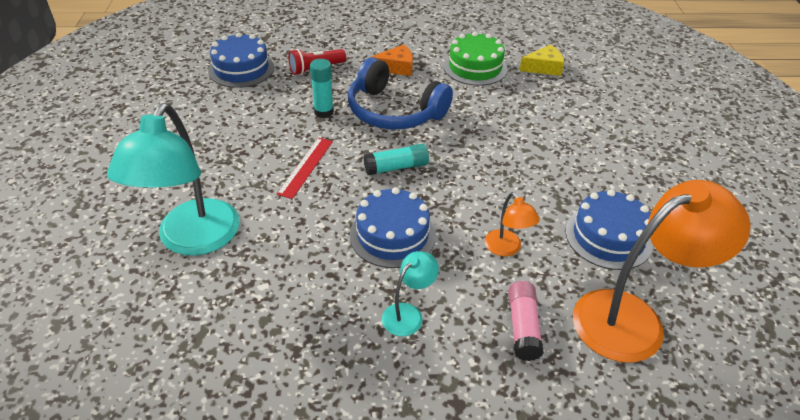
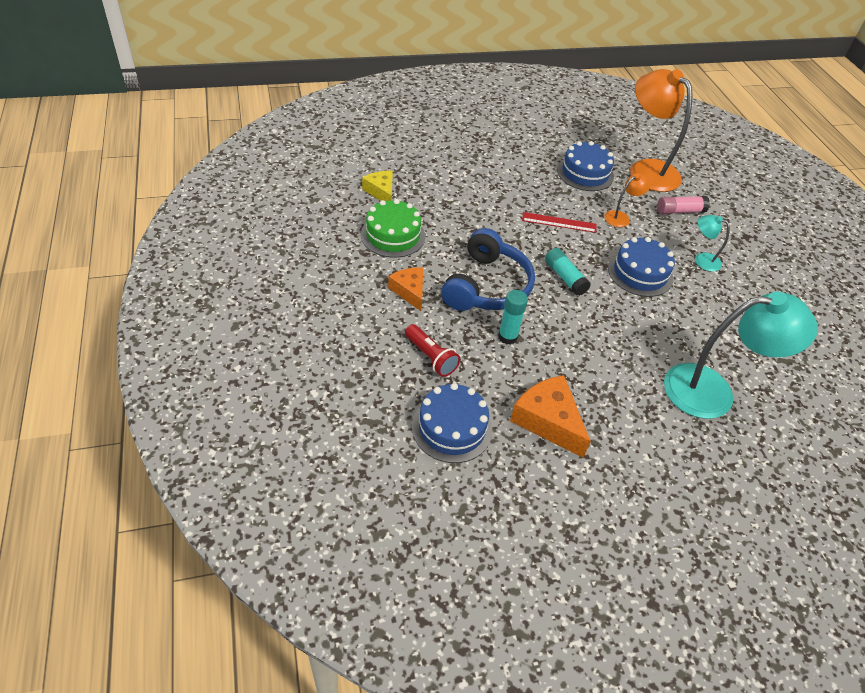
camera: 105 degrees left, 5 degrees up
(221, 116) = (548, 421): none -> orange cheese
(306, 167) = (592, 335): red ruler -> red ruler (559, 222)

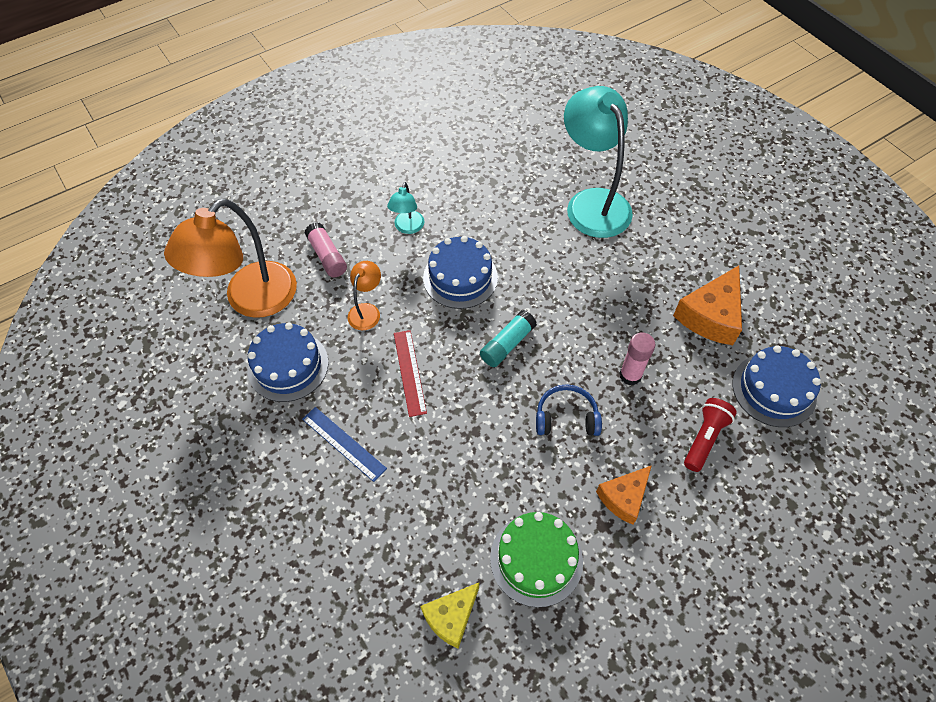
camera: 105 degrees left, 10 degrees up
(487, 286) = (566, 417): blue headphones -> blue headphones, size x0.55
(507, 337) = (630, 375): turquoise glue stick -> pink glue stick
(516, 181) = (343, 443): none -> blue ruler
(621, 217) = (367, 311): orange lamp -> orange lamp turned 75 degrees clockwise

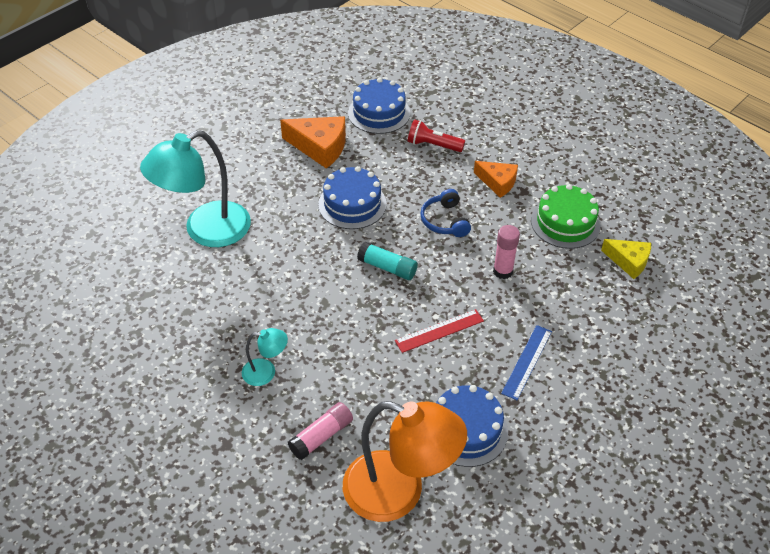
camera: 105 degrees left, 10 degrees down
(367, 311) = (382, 381): orange lamp -> none
(460, 277) = (321, 314): blue cake -> blue cake (352, 204)
(630, 375) = (393, 188): pink glue stick -> pink glue stick (503, 271)

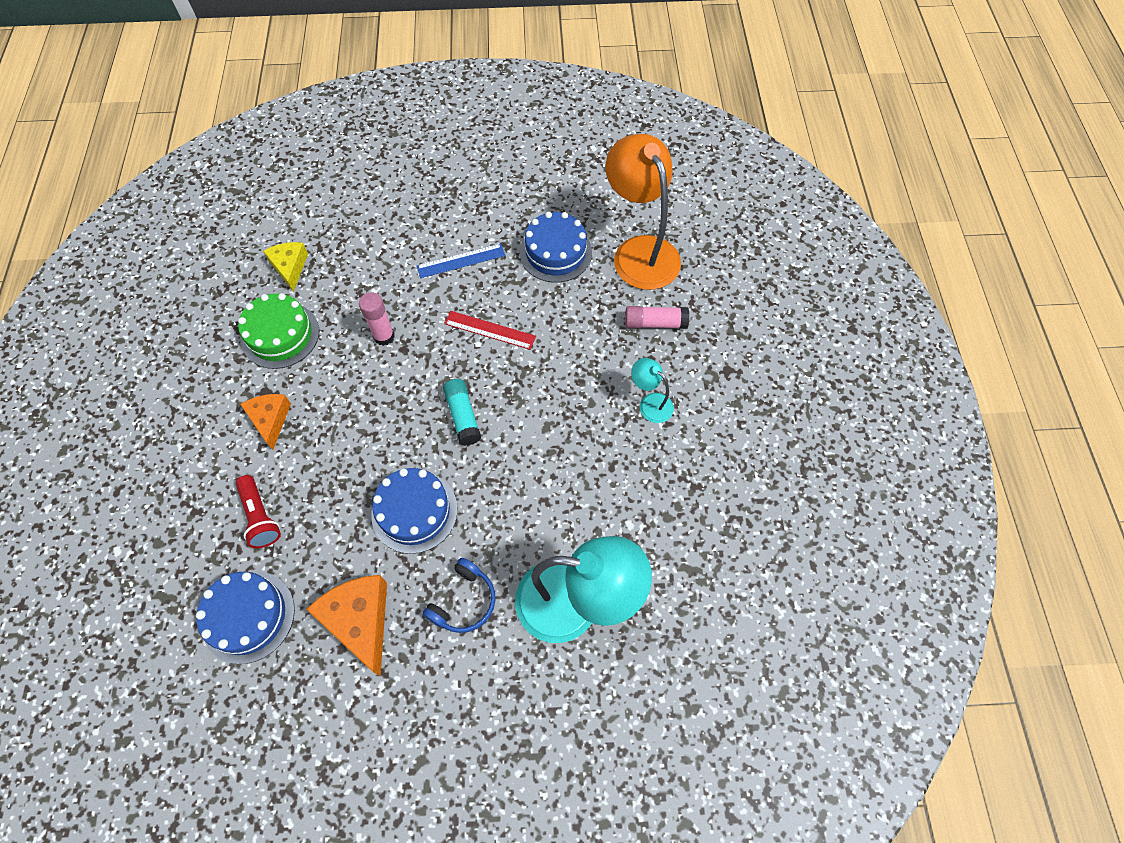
camera: 135 degrees left, 15 degrees up
(445, 221) = (363, 420): blue headphones -> blue headphones (463, 601)

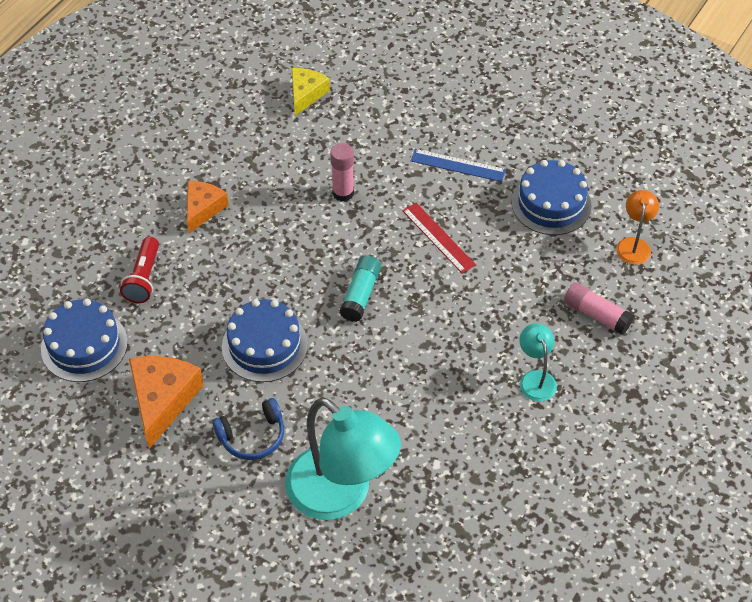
camera: 35 degrees right, 10 degrees down
(280, 335) = (259, 146): green cake -> none
(640, 251) = (634, 245): orange lamp -> orange lamp, size x0.46

